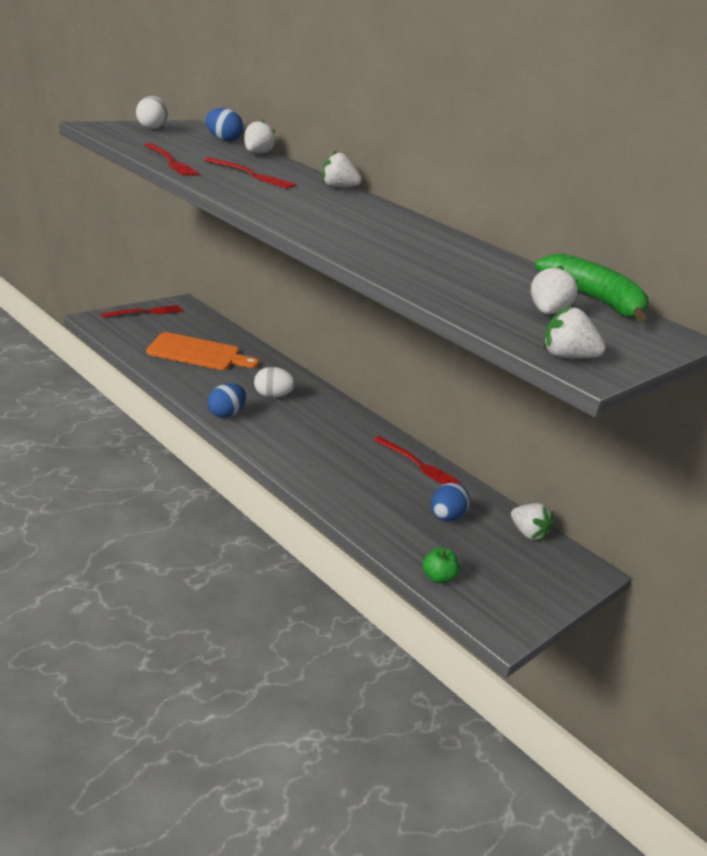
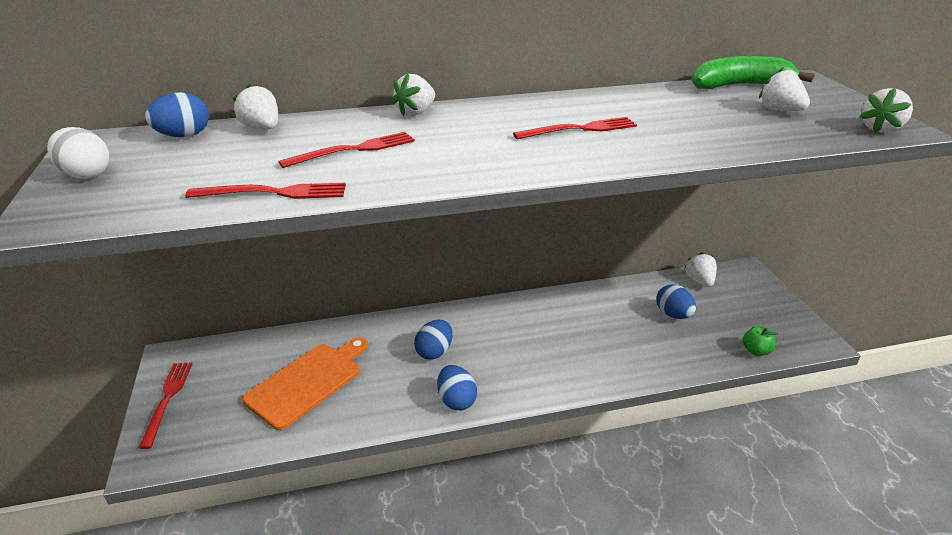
camera: 55 degrees left, 5 degrees up
(272, 396) = (434, 352): white egg -> blue egg
(417, 464) = (590, 300): red fork -> red fork (579, 129)
(527, 533) = (699, 281): white strawberry -> white strawberry turned 90 degrees counterclockwise

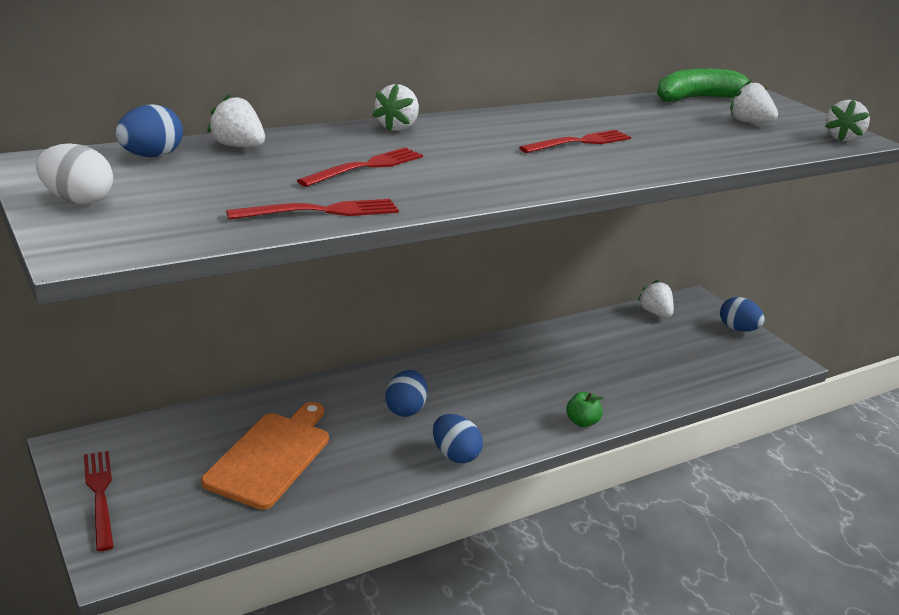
camera: 20 degrees left, 5 degrees down
(673, 314) = (642, 348): blue egg -> blue egg (737, 329)
(756, 351) = (734, 375): green apple -> green apple (581, 422)

